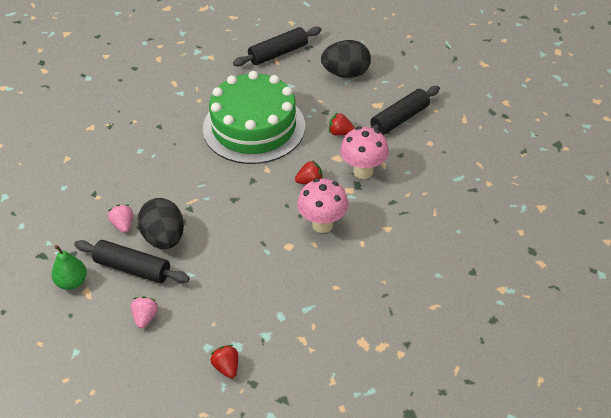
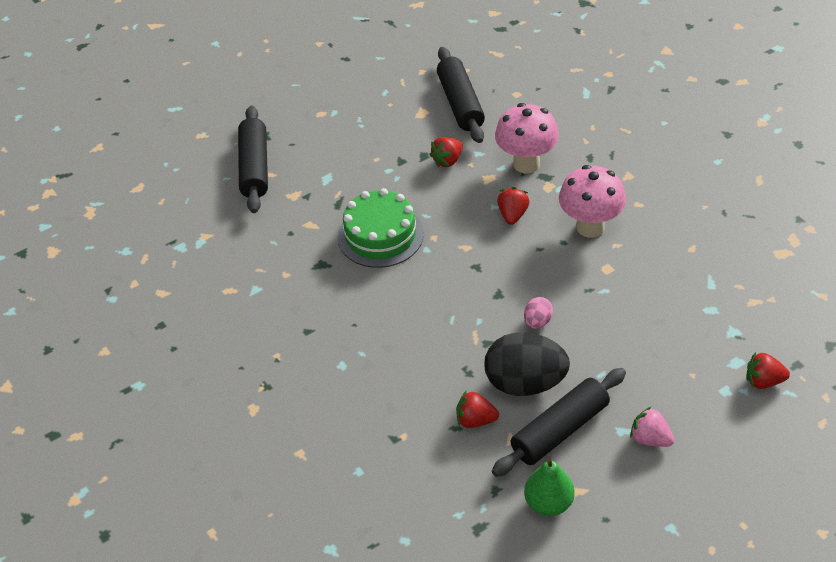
camera: 60 degrees left, 0 degrees up
(123, 225) = (475, 420): pink strawberry -> red strawberry
(220, 226) = (537, 322): none -> pink egg
(254, 127) = (380, 235): green cake -> green cake, size x0.58
(346, 73) = (344, 119): black egg -> none

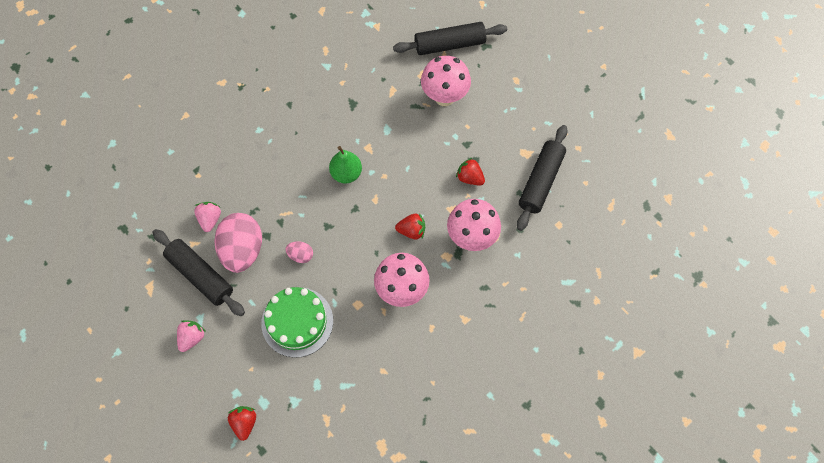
camera: 80 degrees right, 20 degrees up
(331, 176) = (444, 97): none -> pink mushroom
(380, 235) = (384, 139): green cake -> green cake (297, 322)
(460, 103) = (541, 181): black rolling pin -> black rolling pin turned 45 degrees counterclockwise
(475, 420) = (210, 219): red strawberry -> pink strawberry
(525, 383) = (242, 250): black egg -> pink egg
(548, 503) = (140, 271): green pear -> green pear (346, 173)

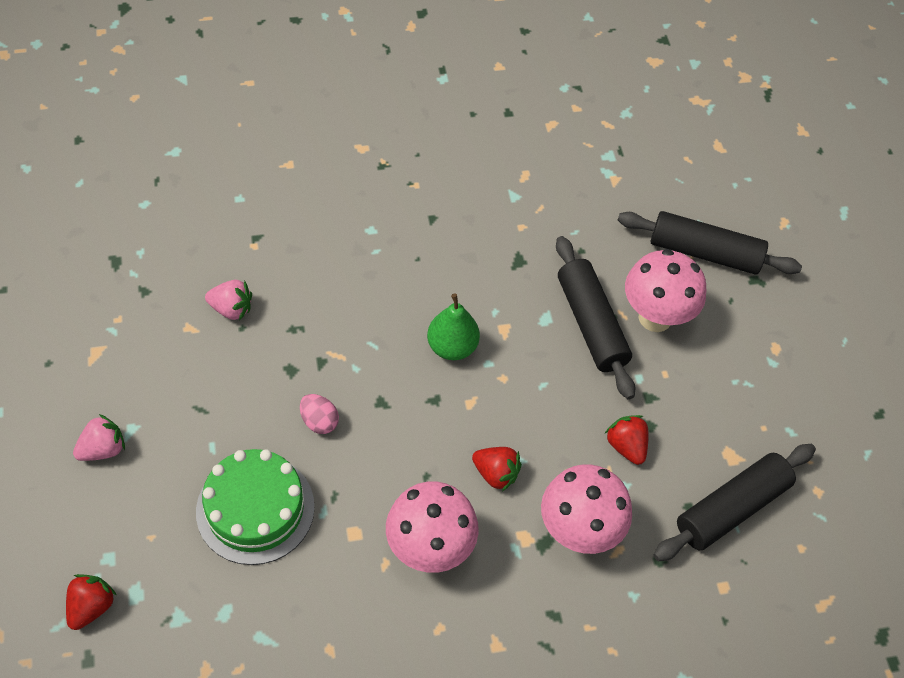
camera: 25 degrees right, 10 degrees down
(200, 275) = (170, 374): black rolling pin -> black rolling pin (591, 324)
(210, 219) = (231, 309): pink strawberry -> pink strawberry turned 75 degrees clockwise
(242, 250) = (246, 371): pink egg -> none

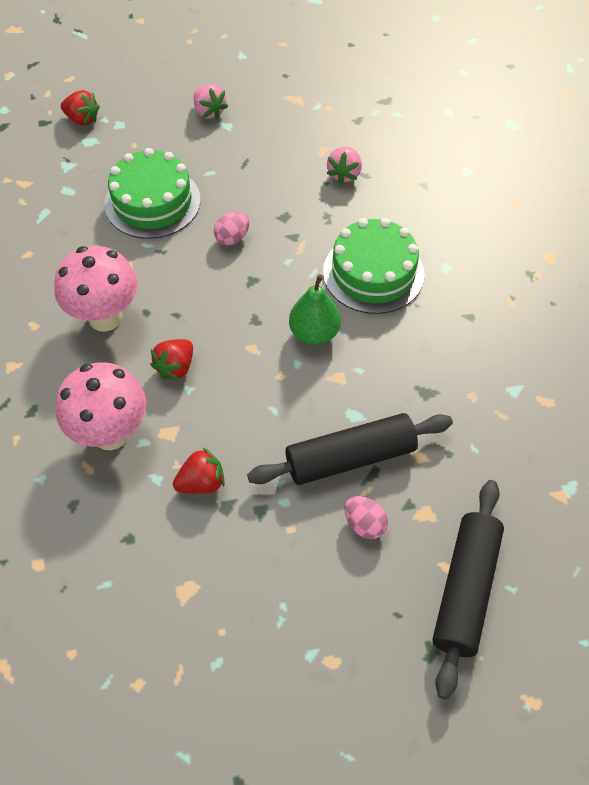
camera: 95 degrees right, 0 degrees up
(376, 291) = (373, 273): none -> green cake
(655, 317) = (364, 524): pink mushroom -> pink egg
(731, 508) = (124, 582): black rolling pin -> none

